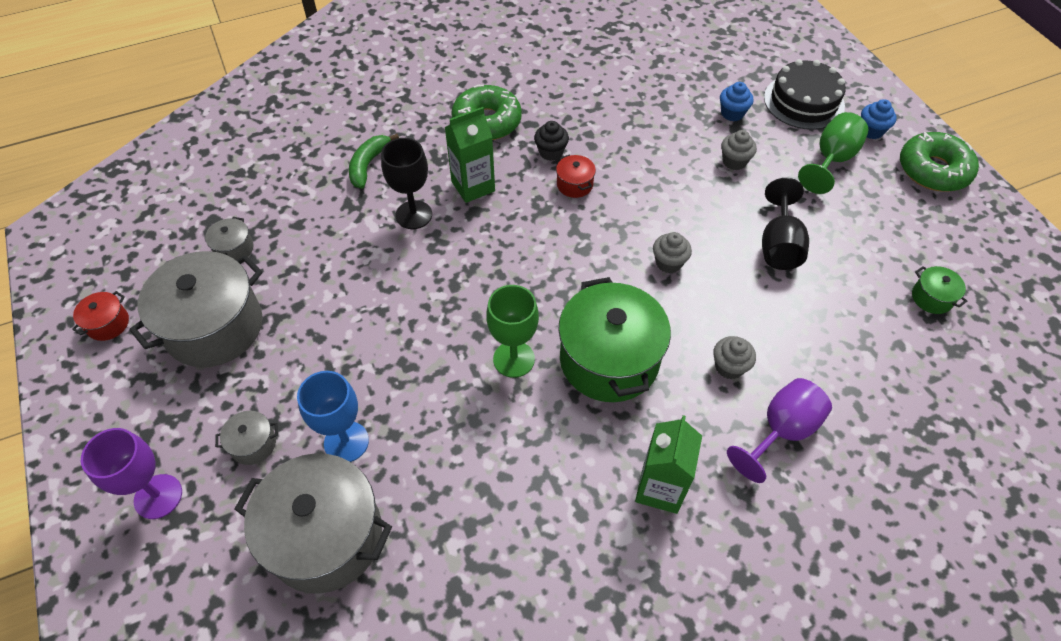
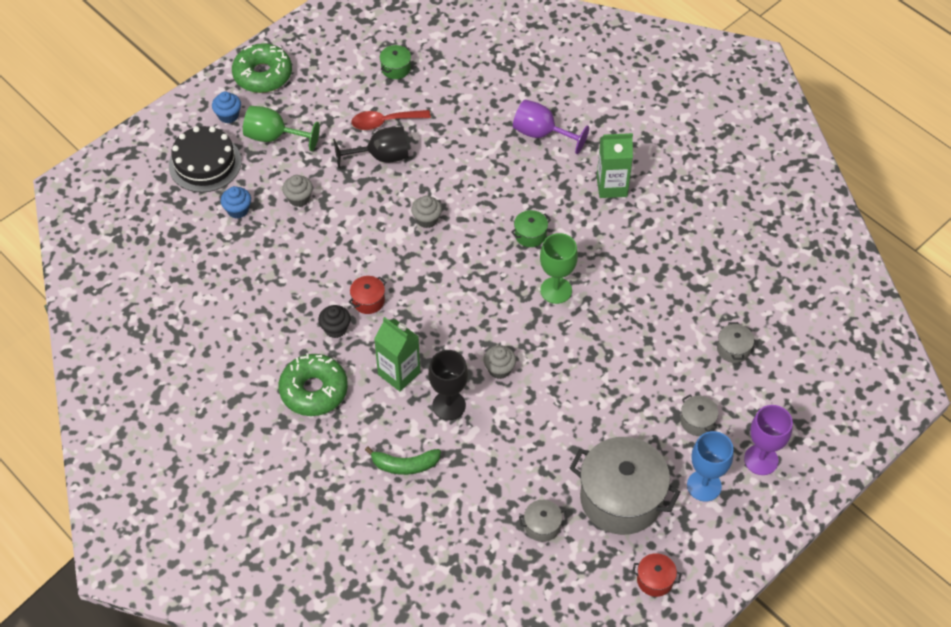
camera: 110 degrees left, 0 degrees up
(326, 536) = (733, 349): grey pot -> grey pot, size x0.43
(346, 442) = (667, 366): blue goblet -> blue goblet (704, 486)
(609, 360) = (530, 235): green pot -> green pot, size x0.43
(729, 367) = (504, 168): grey cupcake -> grey cupcake (499, 369)
(836, 263) = (385, 122): none -> red spoon

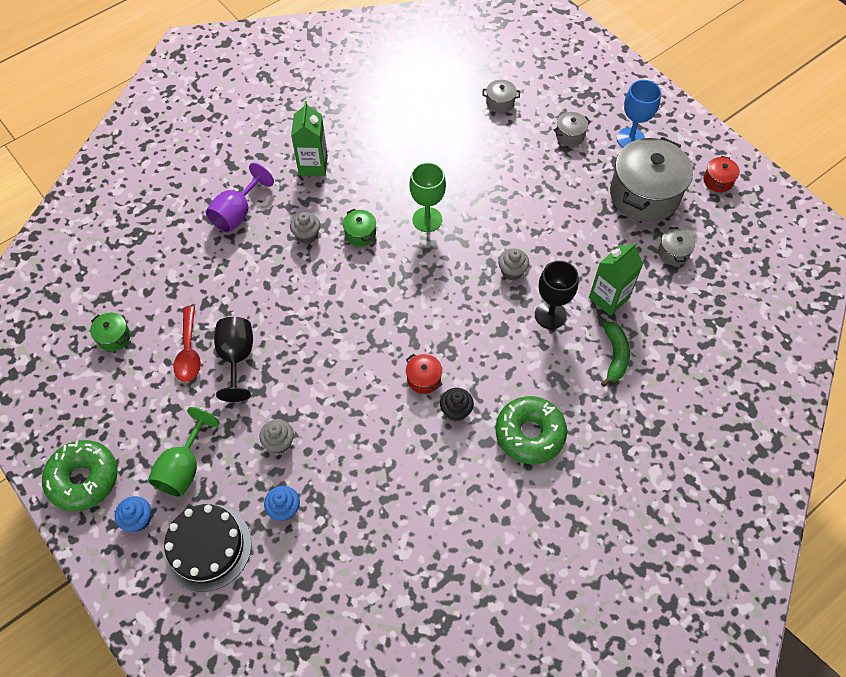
camera: 85 degrees left, 5 degrees up
(399, 373) = (513, 355): green carton -> green carton (608, 298)
(427, 219) = (328, 320): grey cupcake -> grey cupcake (307, 235)
(761, 460) = (606, 100): purple goblet -> none

